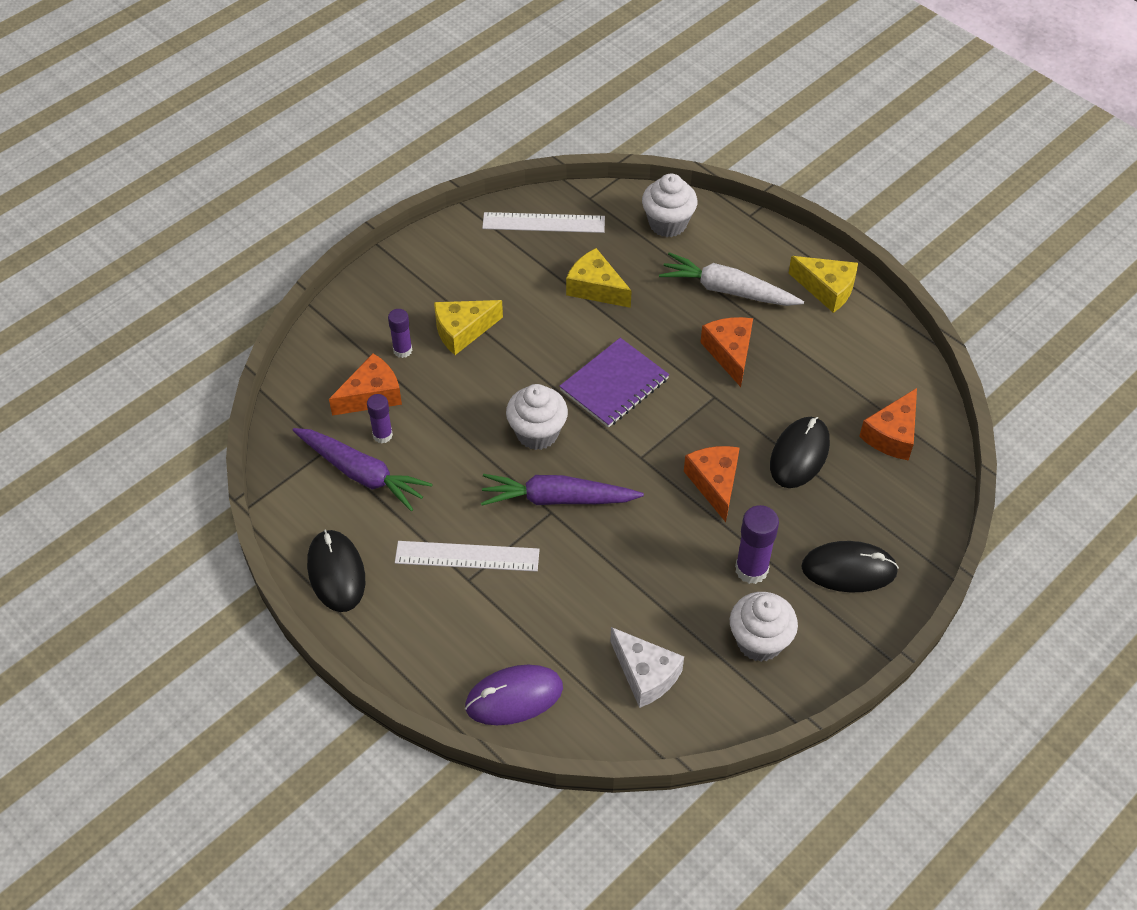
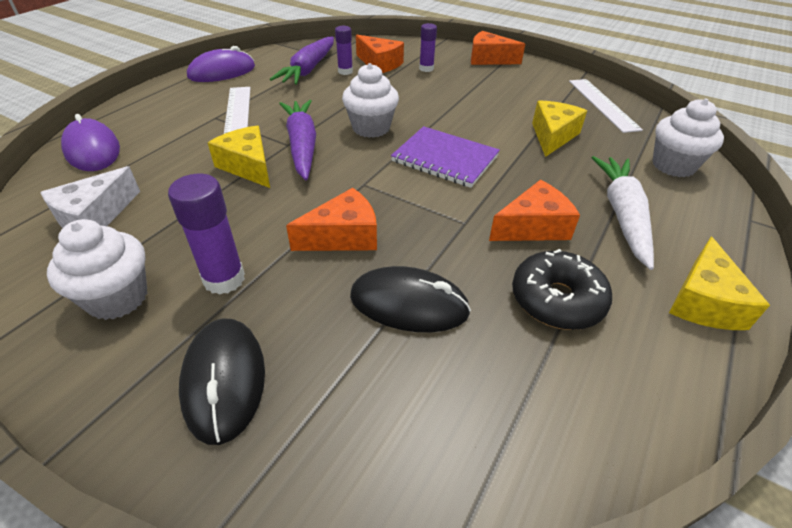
camera: 75 degrees right, 10 degrees down
(336, 573) = (222, 72): black mouse -> purple mouse
(462, 331) = (459, 86): yellow cheese -> yellow cheese (248, 166)
(811, 368) = (557, 300): none -> black donut
(892, 435) = (487, 411): orange cheese -> orange cheese (488, 59)

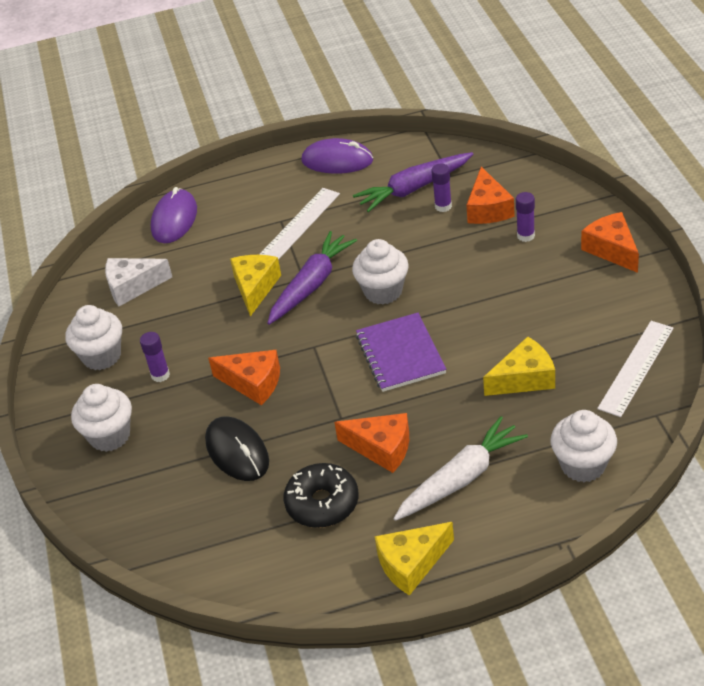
camera: 50 degrees right, 0 degrees up
(224, 279) = (160, 375): purple glue stick -> purple glue stick, size x0.64
(224, 380) = (110, 436): black mouse -> white cupcake

